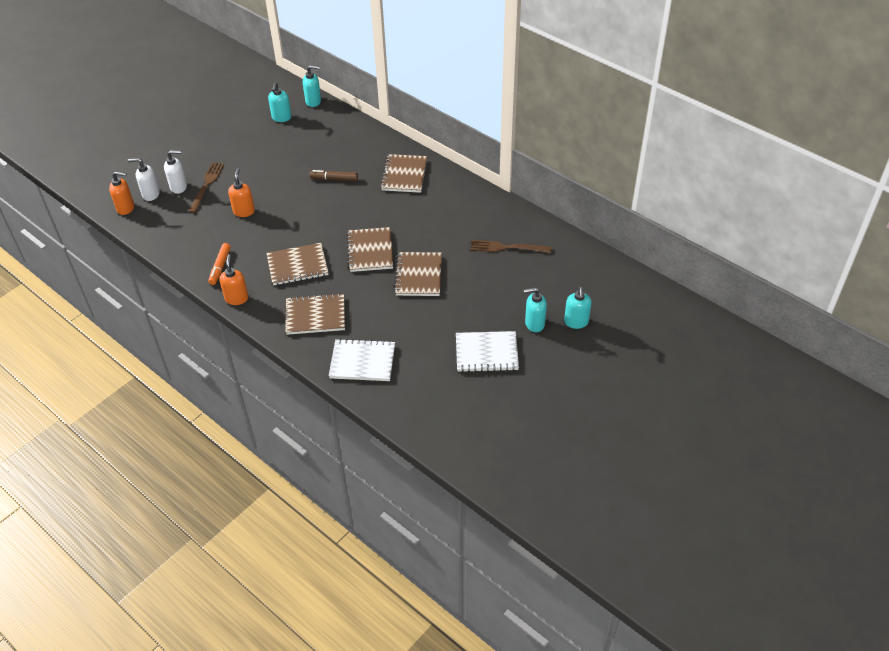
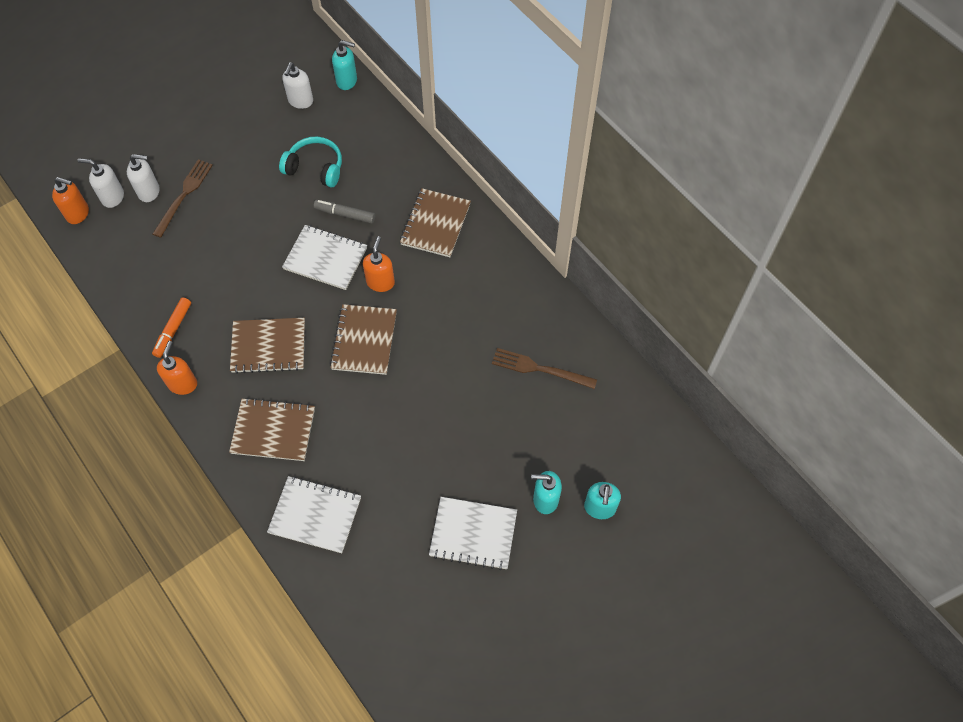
camera: 10 degrees right, 15 degrees up
(244, 211) = (221, 246): orange soap dispenser -> orange soap dispenser (380, 282)
(281, 118) = (300, 101): turquoise soap dispenser -> white soap dispenser
(304, 155) = (315, 168): none -> turquoise headphones
(327, 207) = (325, 258): none -> white notebook
(334, 179) = (345, 214): brown marker -> grey marker
(418, 275) = (416, 392): brown notebook -> none

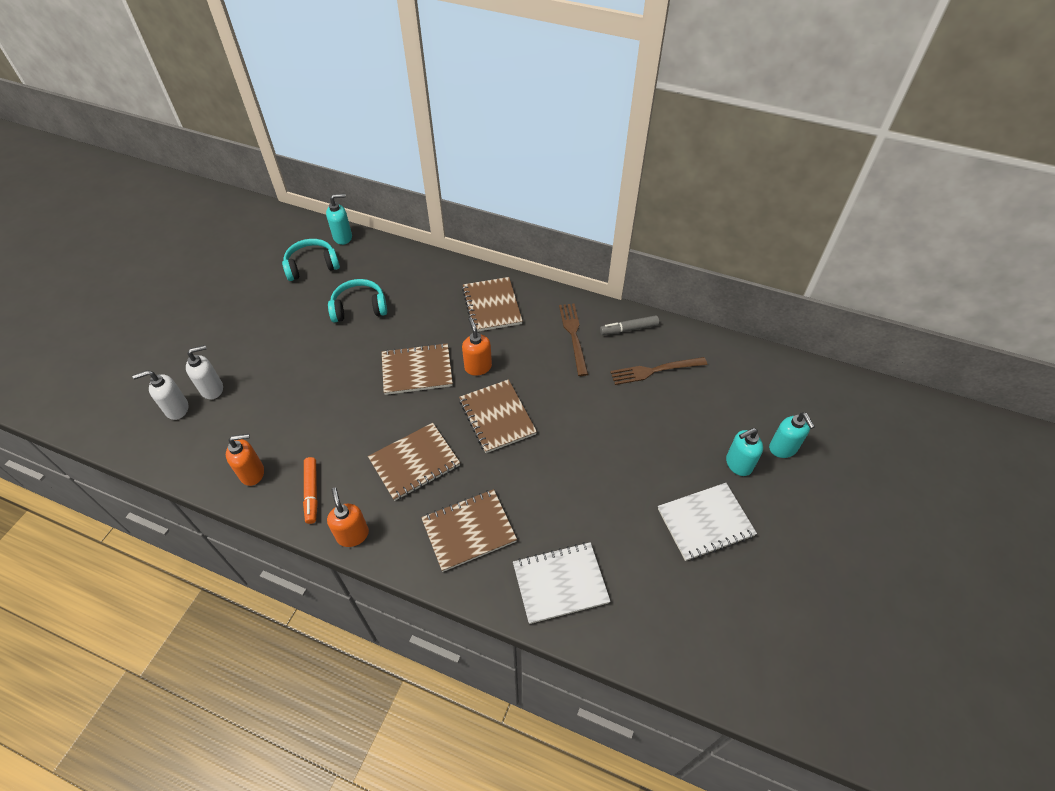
camera: 30 degrees left, 10 degrees down
(78, 214) = (148, 438): orange soap dispenser -> orange soap dispenser (252, 473)
(184, 195) = (249, 378): brown fork -> brown fork (573, 336)
(300, 101) = (312, 266): white soap dispenser -> turquoise headphones
(325, 258) = (417, 370): white notebook -> brown notebook
(345, 214) = (410, 330): grey marker -> grey marker (629, 329)

